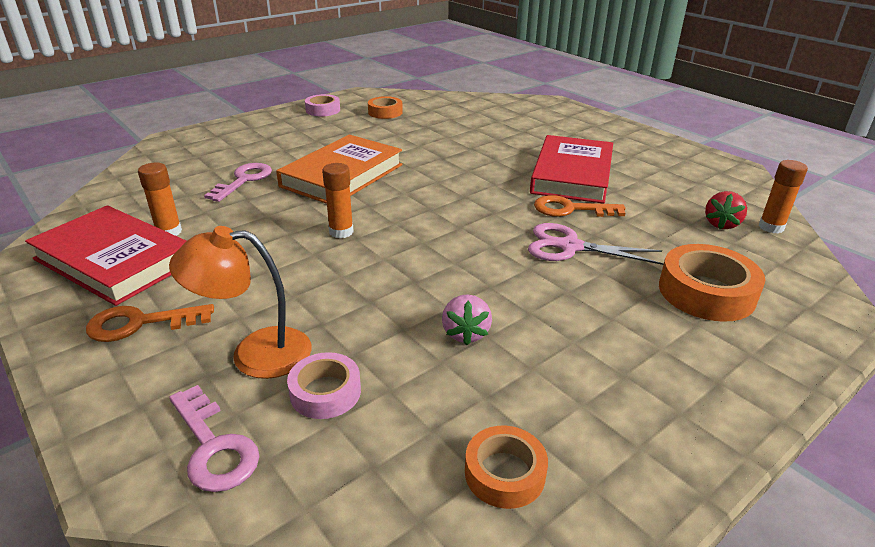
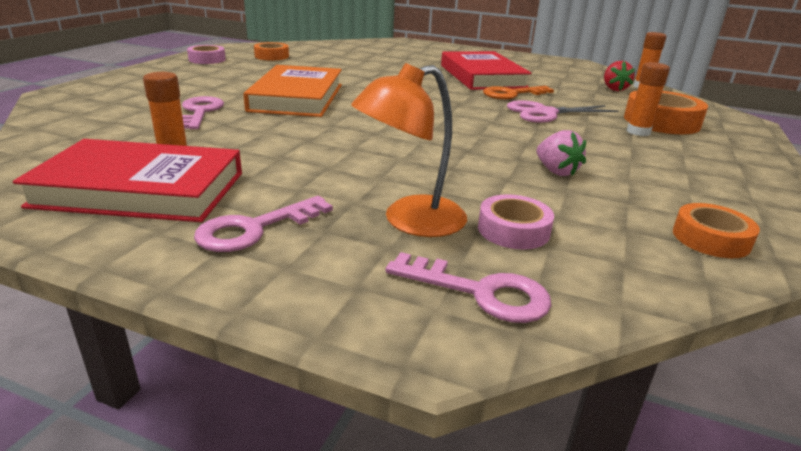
camera: 30 degrees left, 5 degrees down
(140, 324) = (254, 229): orange key -> pink key
(341, 232) = (356, 131): orange glue stick -> orange glue stick (638, 132)

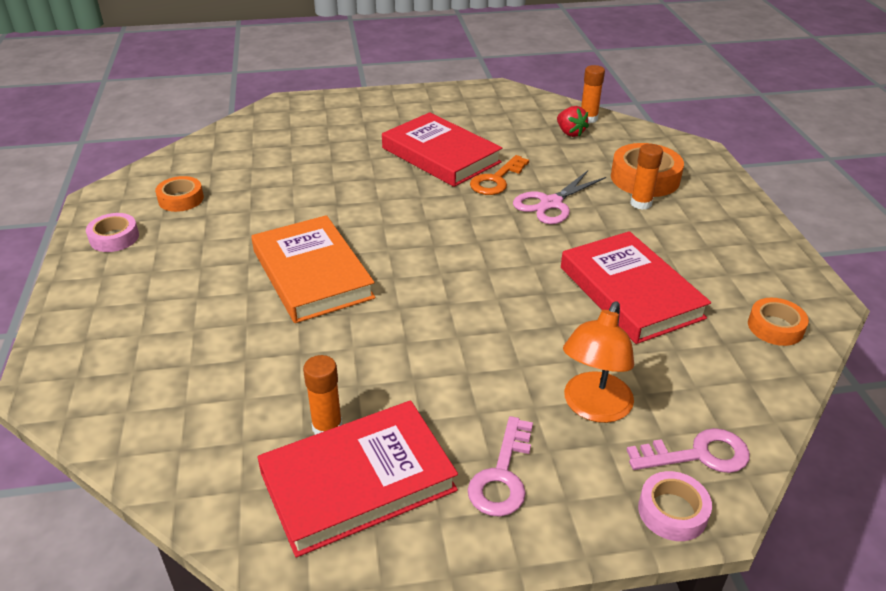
camera: 30 degrees left, 10 degrees up
(200, 112) = (250, 345): pink key -> none
(513, 230) = (663, 381): pink tape -> pink tape (672, 511)
(556, 171) = (630, 292): pink strawberry -> red book

